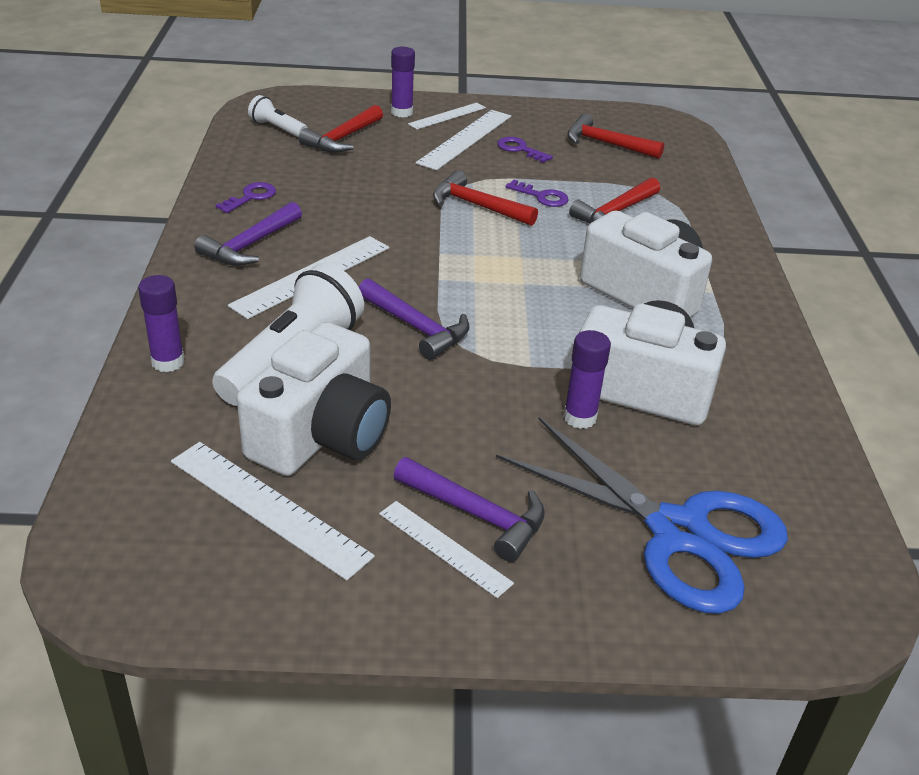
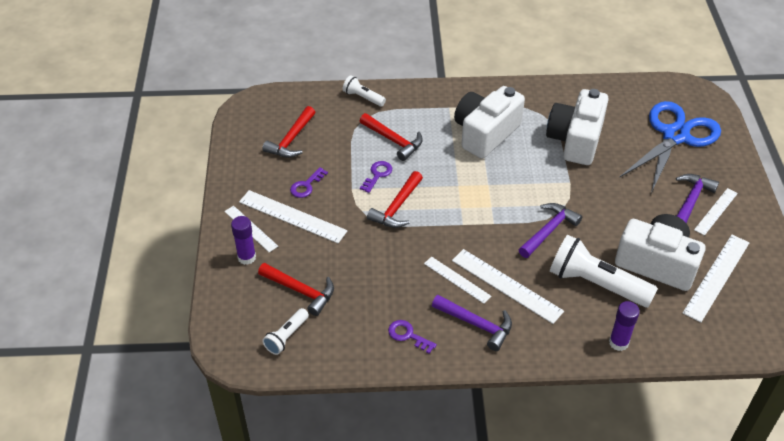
camera: 90 degrees left, 10 degrees up
(334, 238) = (457, 279): none -> white ruler
(580, 418) = (608, 164): purple glue stick -> none
(707, 196) = (363, 97): none -> white flashlight

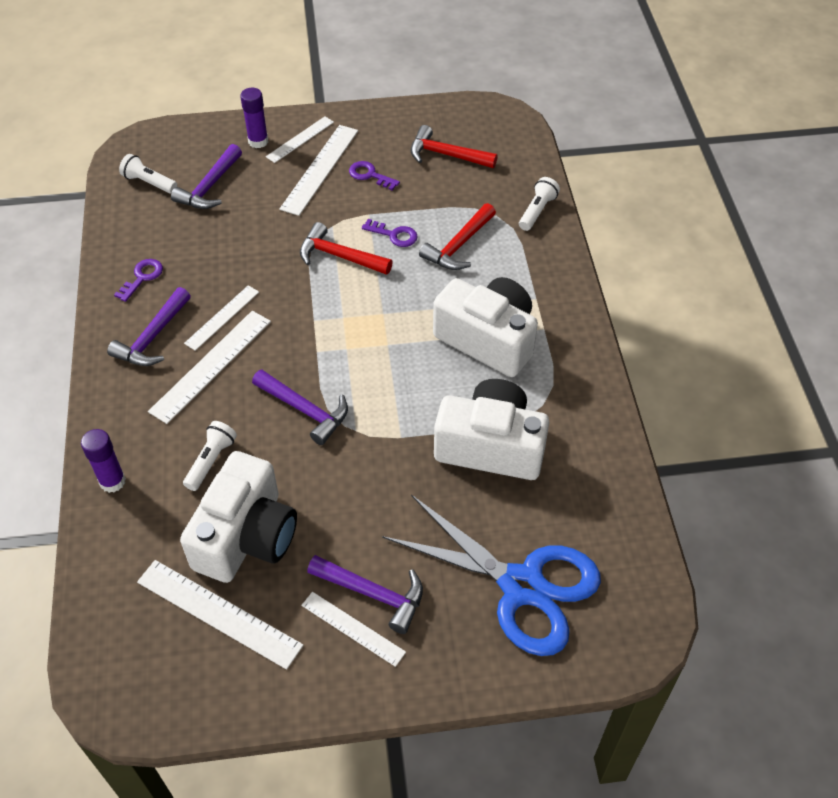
camera: 85 degrees right, 5 degrees up
(300, 291) = (210, 187): red hammer -> purple hammer
(596, 283) = (211, 461): white flashlight -> white flashlight, size x0.51

